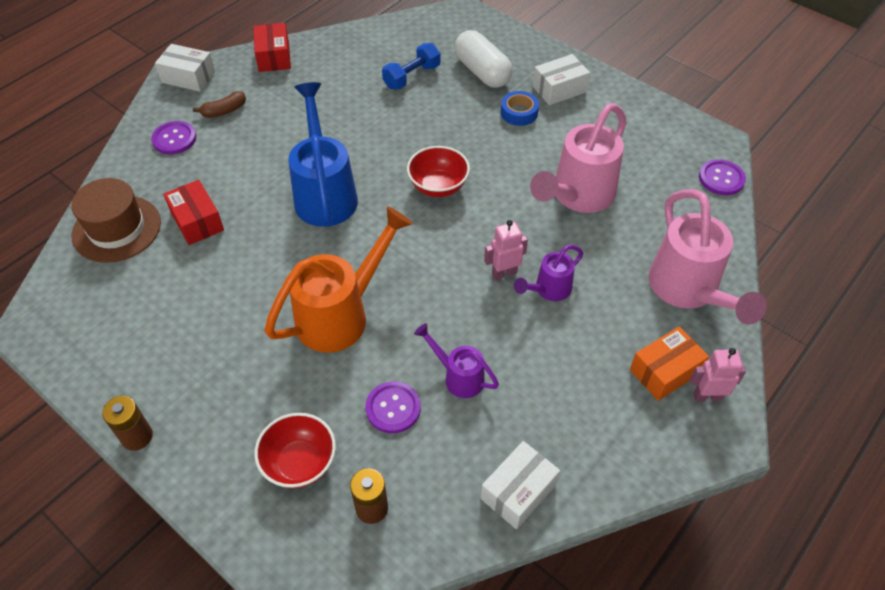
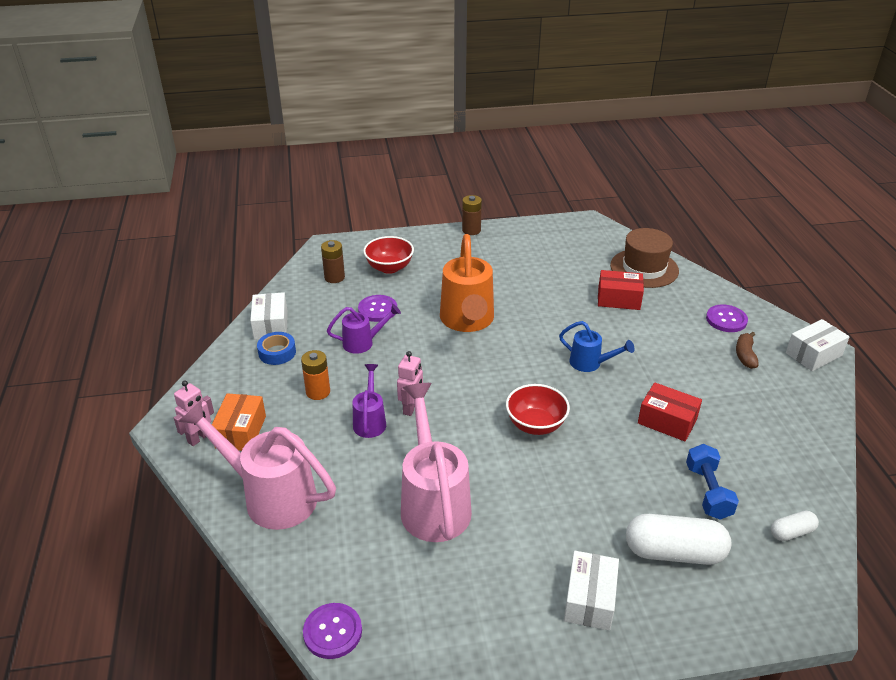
camera: 130 degrees right, 15 degrees down
(274, 57) = (813, 415): red box -> red box (667, 421)
(325, 192) = (590, 364): blue watering can -> blue watering can, size x0.53
(409, 35) = (791, 532): none -> white capsule
(519, 113) = (581, 538): blue tape -> blue tape (277, 352)
(559, 356) = (318, 392): none -> orange battery

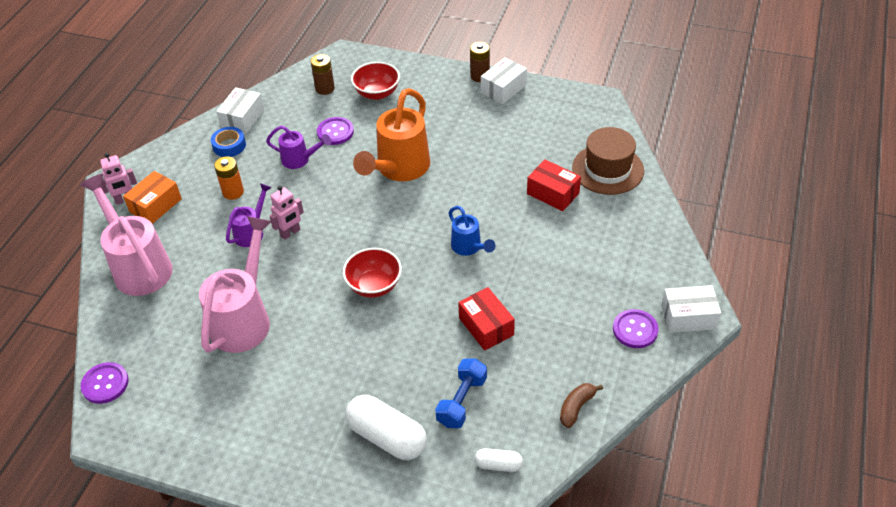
camera: 30 degrees right, 10 degrees up
(589, 599) = (291, 442): white box -> white box (503, 89)
(726, 319) = (636, 250): purple button -> purple button (635, 330)
(745, 355) = (619, 292): brown banana -> brown banana (576, 407)

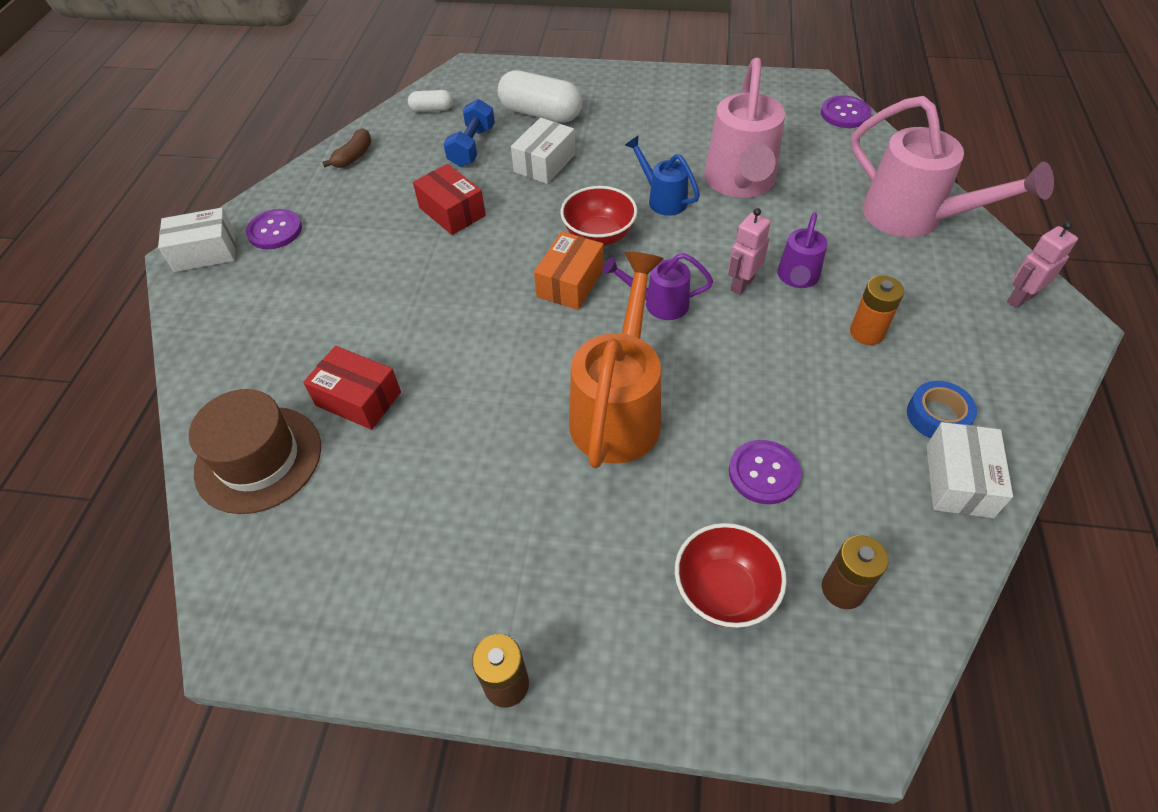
camera: 170 degrees right, 5 degrees up
(156, 205) = (966, 296): orange box -> orange box (570, 283)
(300, 160) = (795, 404): purple watering can -> purple watering can (658, 303)
(469, 248) = (483, 297): blue watering can -> blue watering can (662, 199)
(503, 89) = (449, 646): white box -> white box (544, 163)

